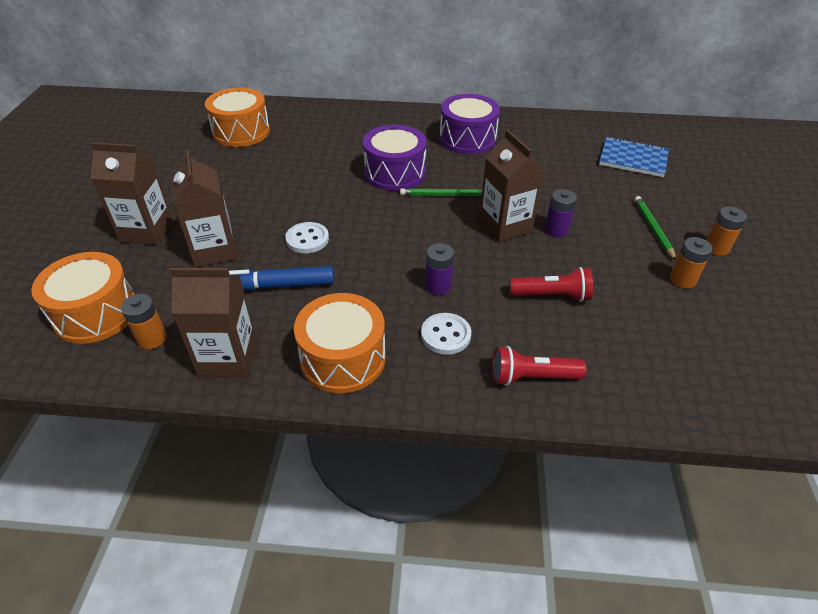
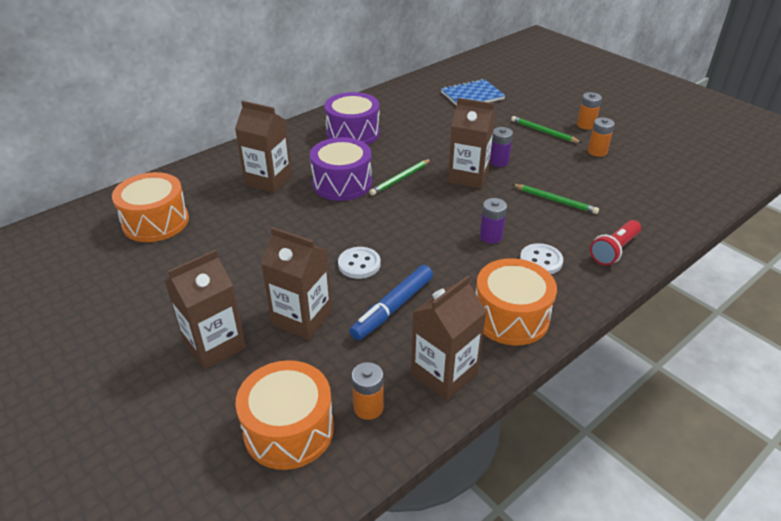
camera: 45 degrees left, 5 degrees down
(348, 142) = (268, 180): none -> brown carton
(552, 295) = (555, 200): red flashlight -> green pencil

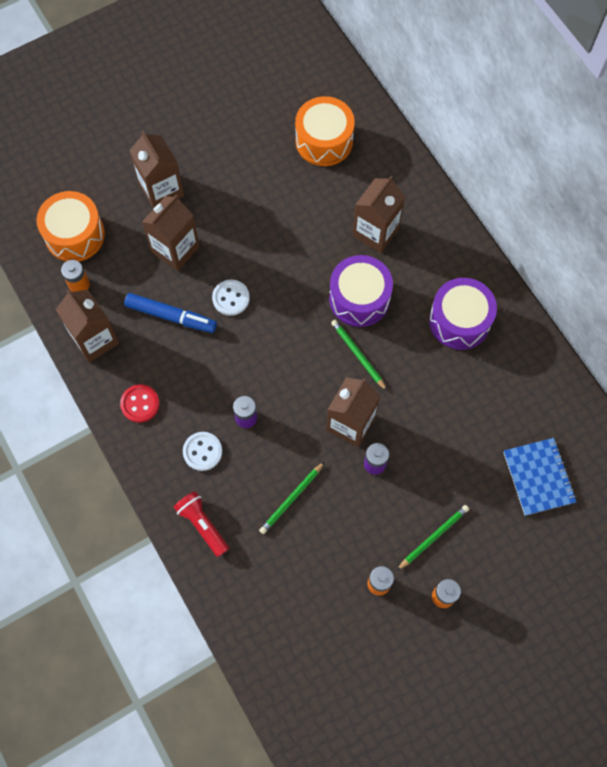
camera: 100 degrees right, 30 degrees up
(393, 308) = (171, 316): blue marker -> blue marker turned 150 degrees clockwise
(511, 317) = (140, 404): orange drum -> red button

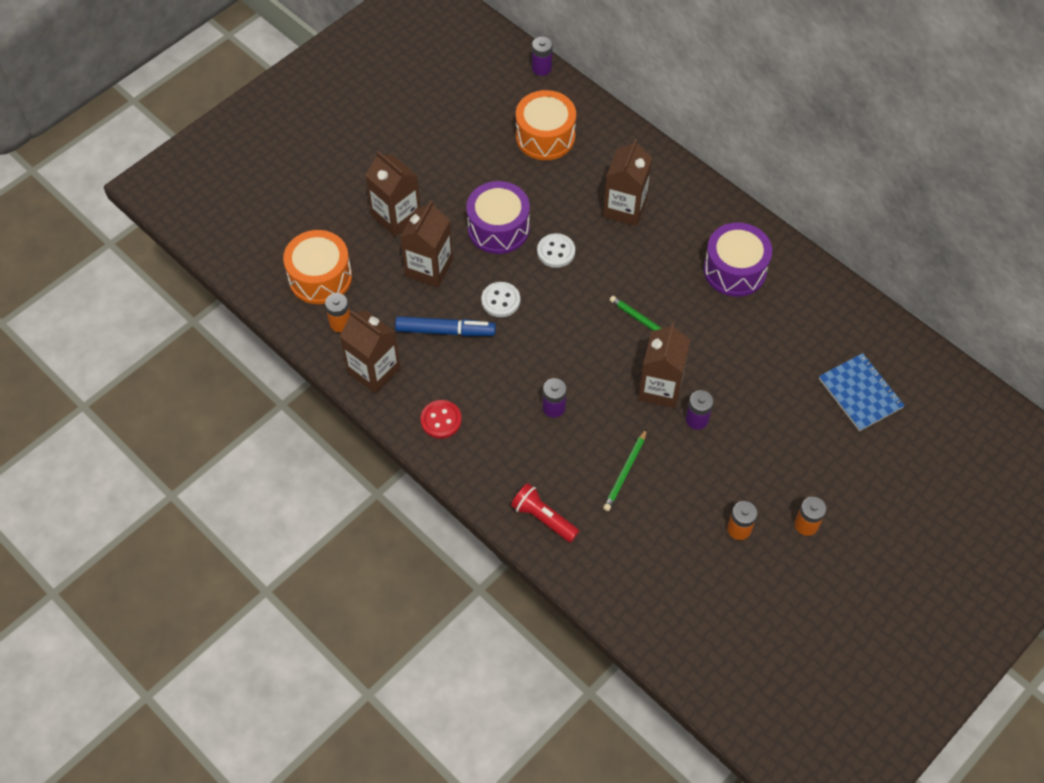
camera: 15 degrees left, 10 degrees down
(202, 451) = (520, 449): white button -> white button (556, 251)
(343, 69) = (541, 68): none -> purple battery
(359, 298) = (629, 272): purple drum -> purple drum (498, 228)
(433, 537) = (778, 473): green pencil -> none

